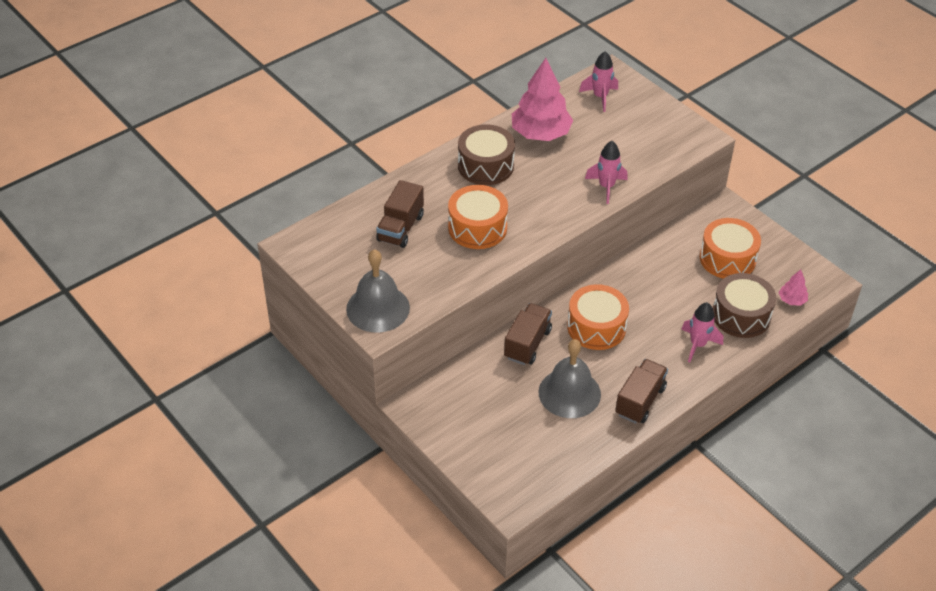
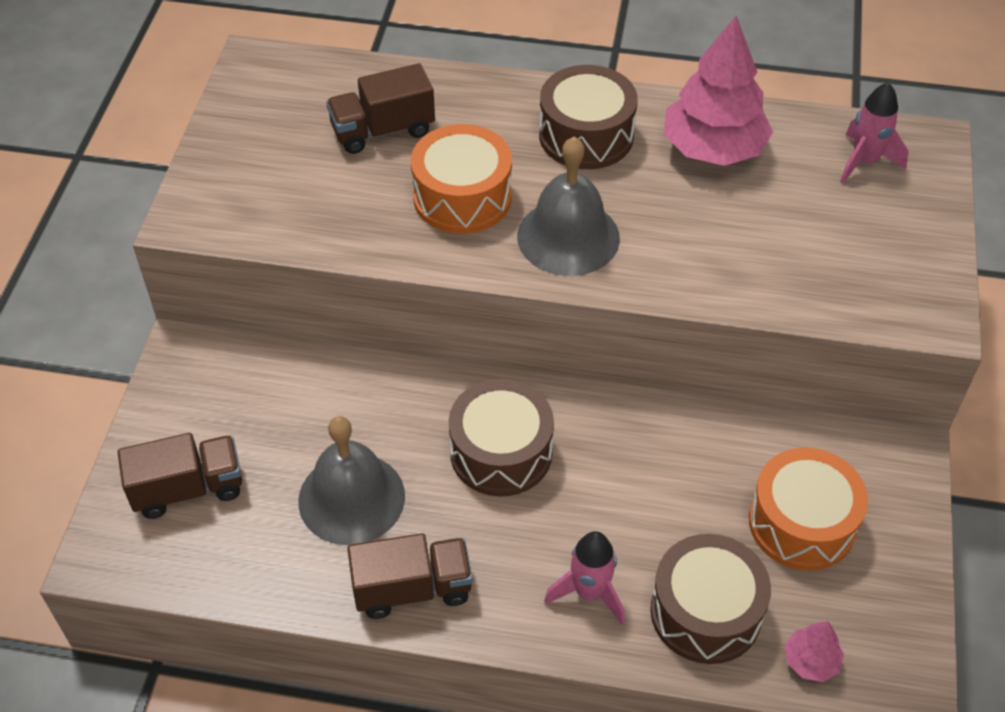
camera: 50 degrees right, 5 degrees up
(378, 308) = (222, 195): grey bell -> grey bell (568, 237)
(527, 344) = (396, 398): brown truck -> brown truck (188, 489)
(596, 327) = (501, 452): orange drum -> brown drum
(606, 187) = (693, 275): pink rocket -> none

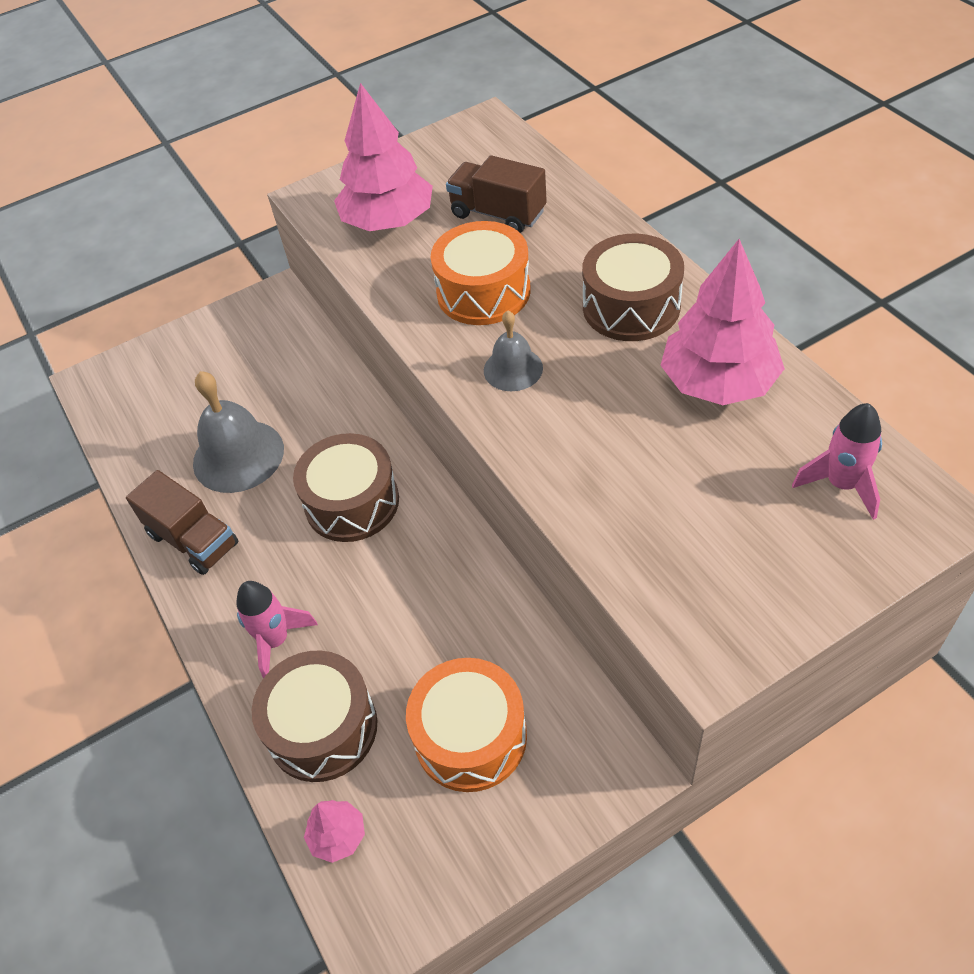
camera: 55 degrees right, 0 degrees up
(188, 489) = (174, 378): brown truck -> none
(295, 194) = (388, 221): none -> pink tree
(568, 237) = (513, 369): grey bell -> grey bell, size x0.58

